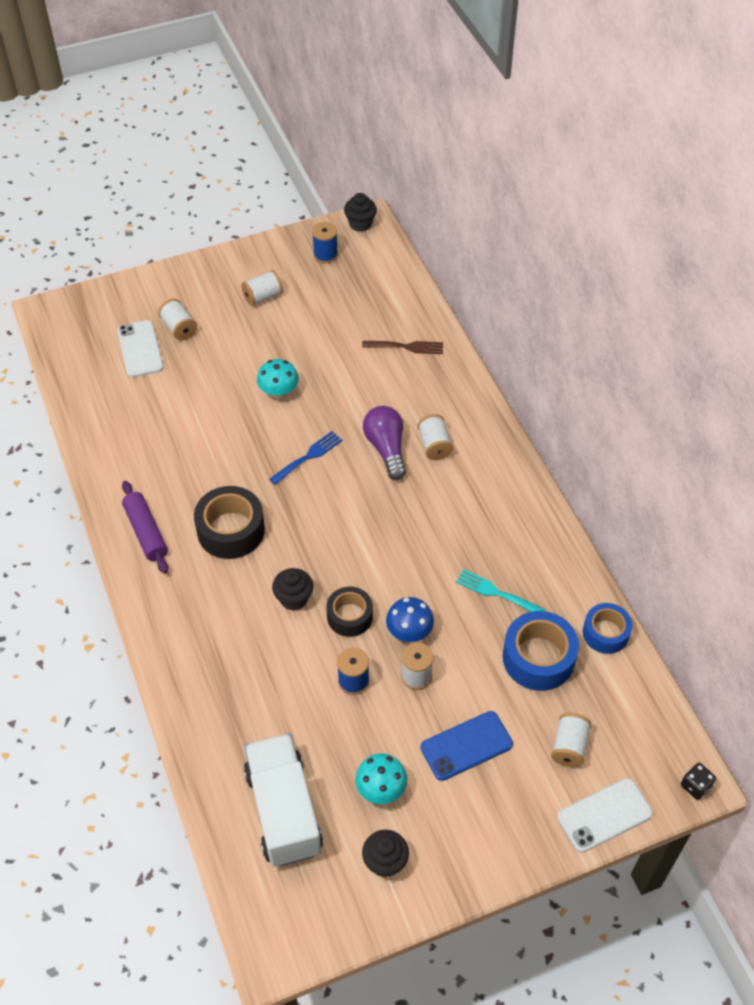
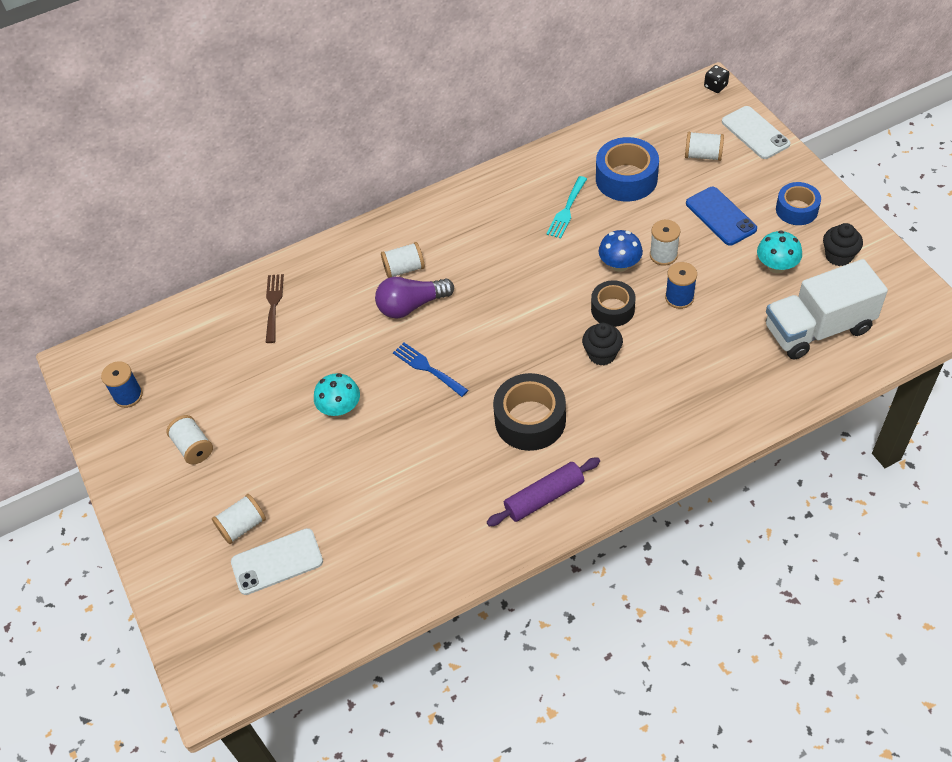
camera: 90 degrees left, 0 degrees up
(360, 224) = (79, 369): black cupcake -> none
(605, 633) = (593, 140): blue tape -> blue tape (796, 209)

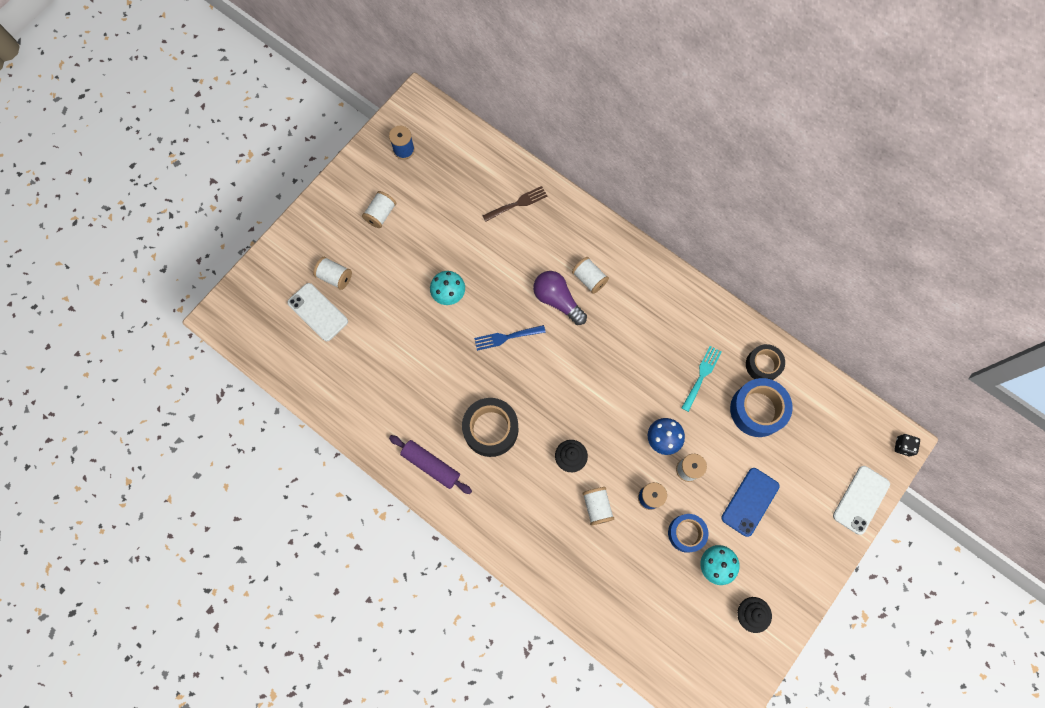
camera: 60 degrees right, 20 degrees up
(427, 368) = (506, 337): blue fork -> blue fork turned 120 degrees counterclockwise
(567, 210) = (701, 376): turquoise fork -> turquoise fork turned 120 degrees clockwise
(612, 309) = (616, 450): black tape -> black tape (763, 365)
(703, 155) = (813, 464): white spool -> white spool (597, 507)
(796, 209) = (786, 563): blue tape -> blue tape (686, 533)
(818, 329) = (664, 618): white truck -> none

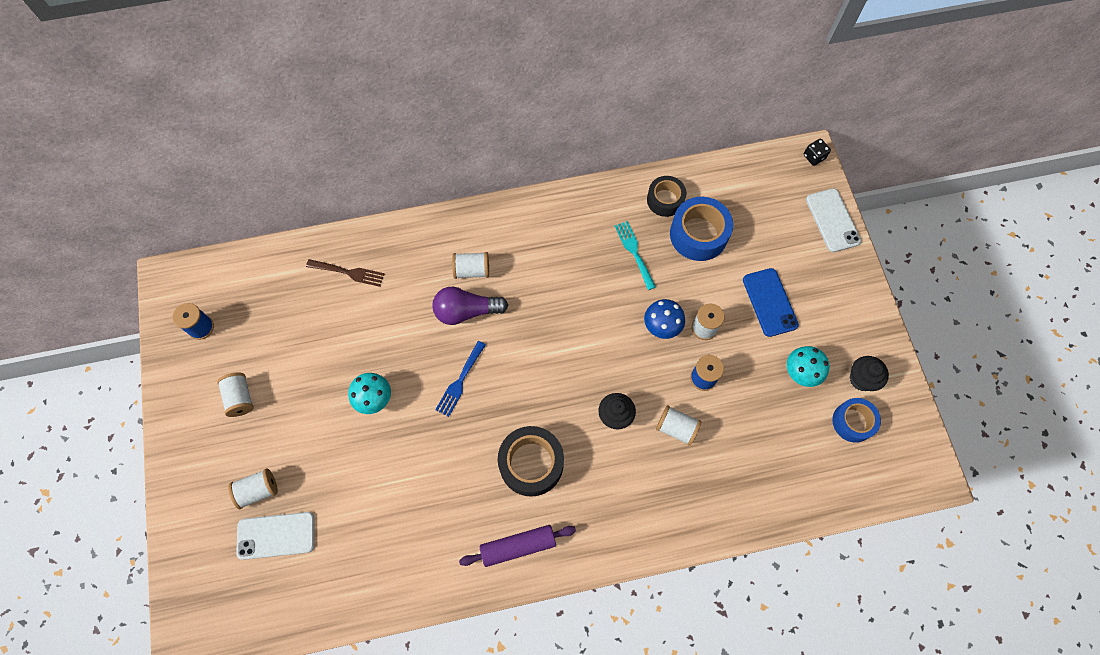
camera: 50 degrees left, 5 degrees down
(517, 203) = (349, 272): brown fork -> brown fork turned 90 degrees clockwise
(686, 533) = (757, 373): blue tape -> blue tape (853, 422)

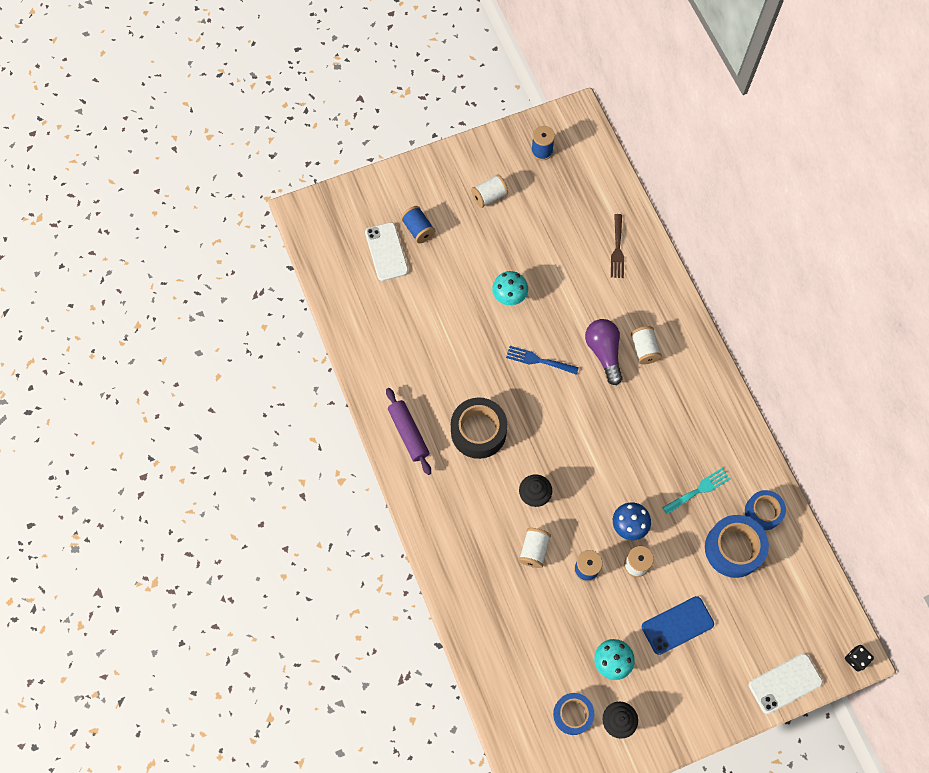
camera: 80 degrees right, 0 degrees up
(258, 490) = (418, 229): white spool -> blue spool
(665, 200) = (763, 512): black tape -> blue tape

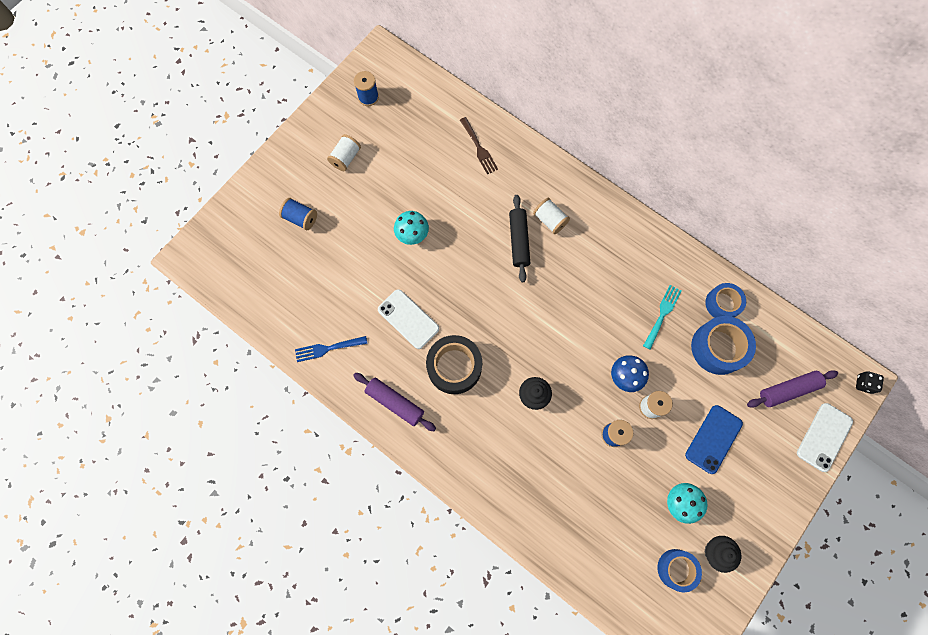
camera: 30 degrees left, 5 degrees up
(386, 251) = (283, 252): white phone -> white phone (408, 319)
(534, 550) = (561, 444): white spool -> none
(538, 360) = (469, 277): blue fork -> blue fork (327, 348)
(604, 352) = (519, 241): purple light bulb -> black rolling pin
(777, 623) = (788, 390): none -> purple rolling pin

